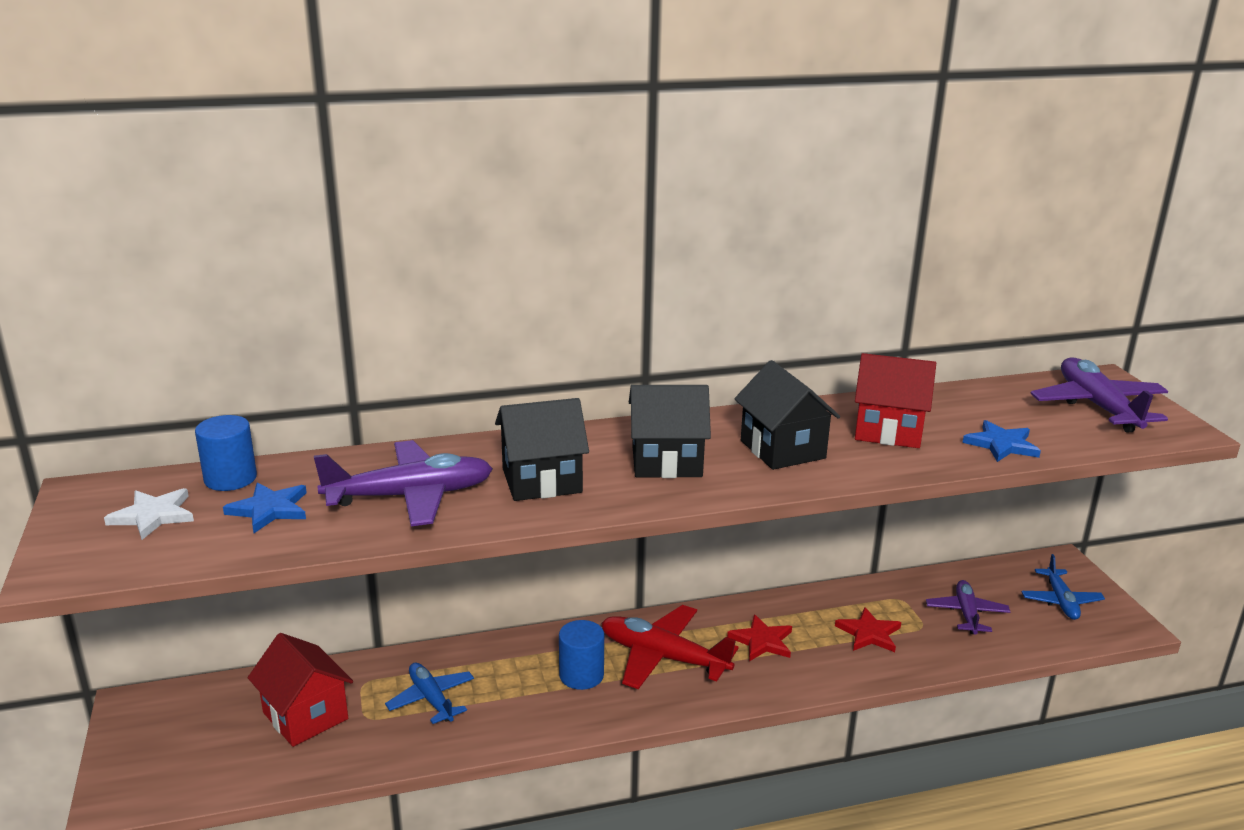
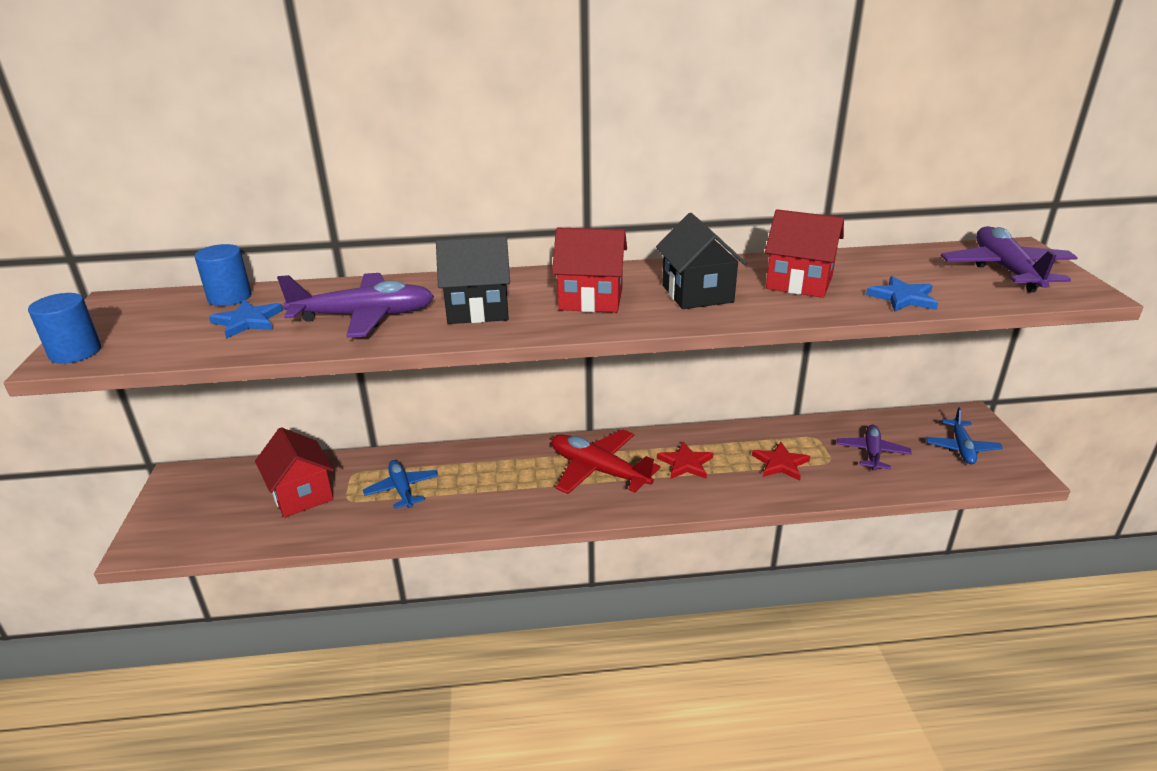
camera: 10 degrees right, 5 degrees up
(153, 516) = (156, 321): white star -> none
(581, 675) = (527, 480): blue cylinder -> blue cylinder (75, 352)
(666, 462) = (591, 299): black house -> red house

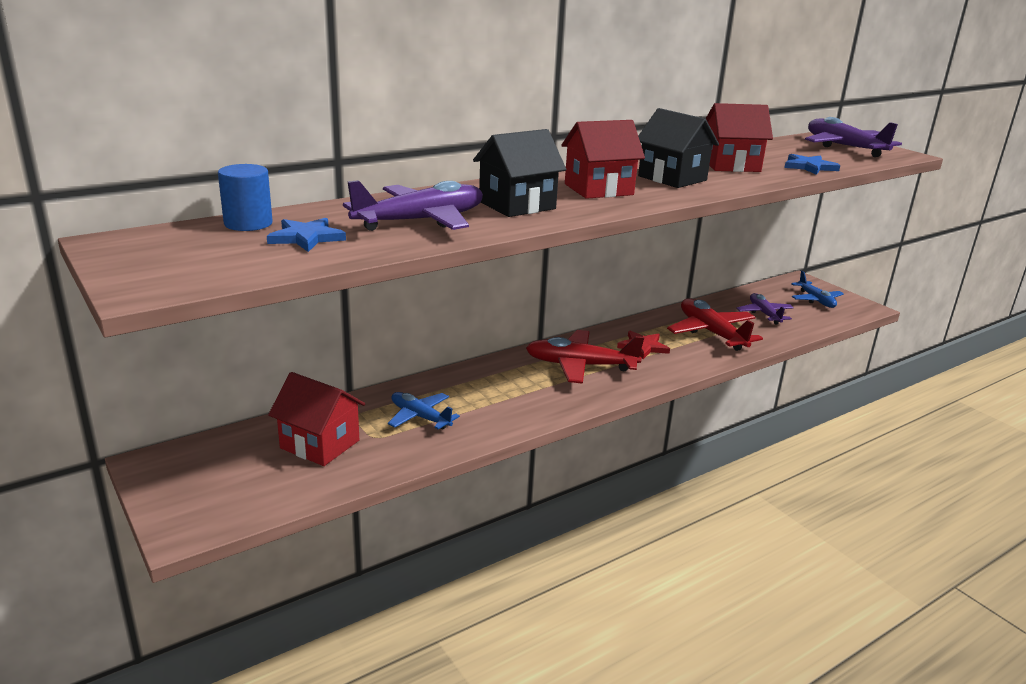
camera: 30 degrees left, 5 degrees down
(75, 352) = (148, 284): blue cylinder -> none
(780, 463) = (711, 333): red star -> red plane

